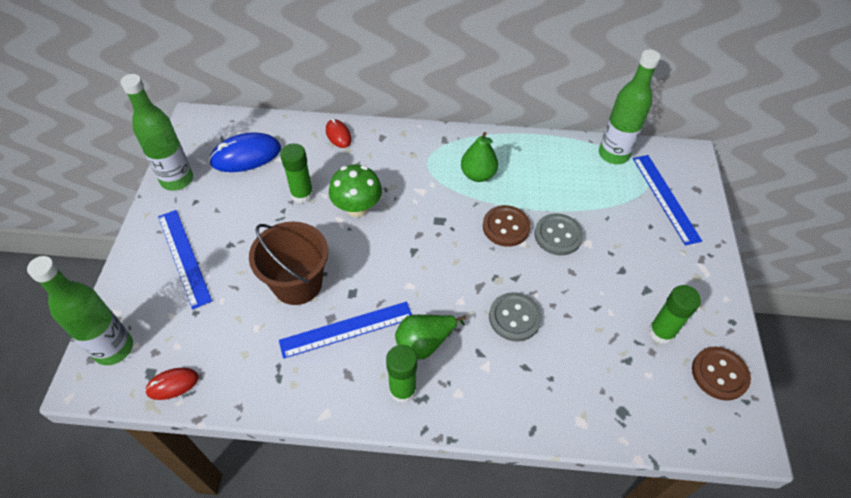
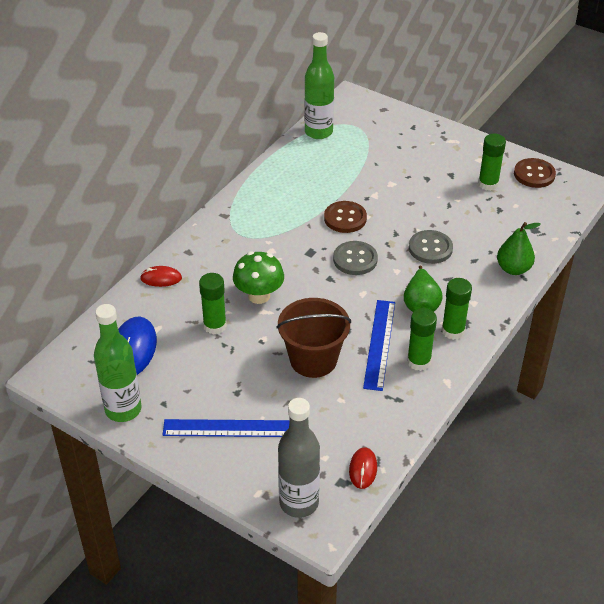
camera: 60 degrees left, 10 degrees down
(114, 348) = (299, 503): green bottle -> grey bottle
(340, 375) = (419, 361): none -> green glue stick
(478, 175) = (280, 212): green pear -> green pear (513, 269)
(558, 235) = (373, 195): grey button -> grey button (355, 259)
(665, 198) = (380, 127): blue ruler -> none

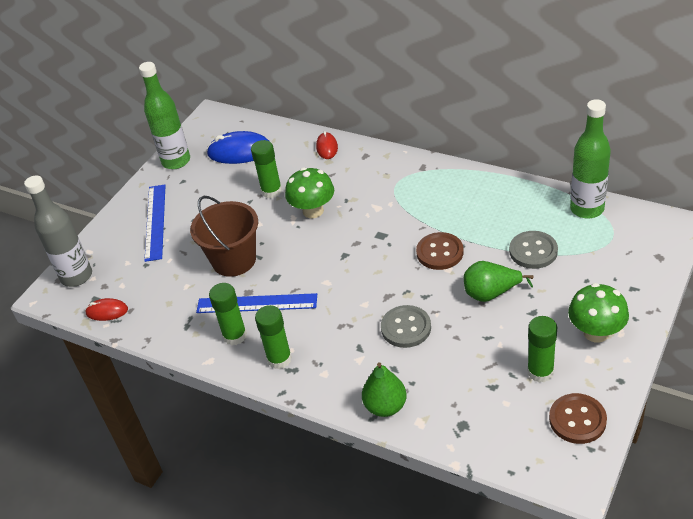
camera: 90 degrees right, 0 degrees up
(355, 259) = (376, 269): grey button -> grey button (533, 251)
(421, 304) = (316, 329): green pear -> green pear (491, 293)
(454, 152) = (596, 332): none -> green mushroom

